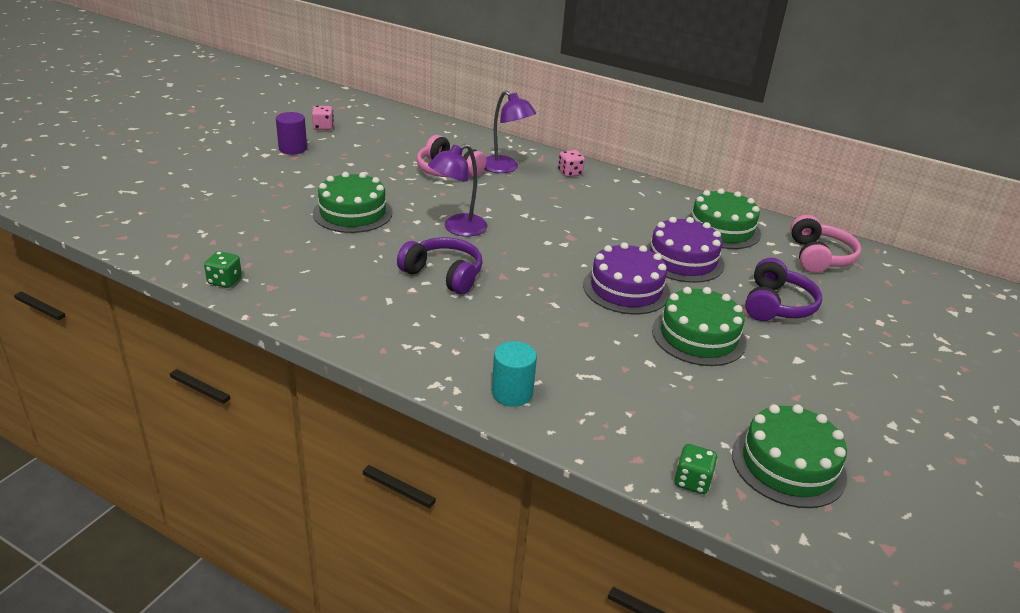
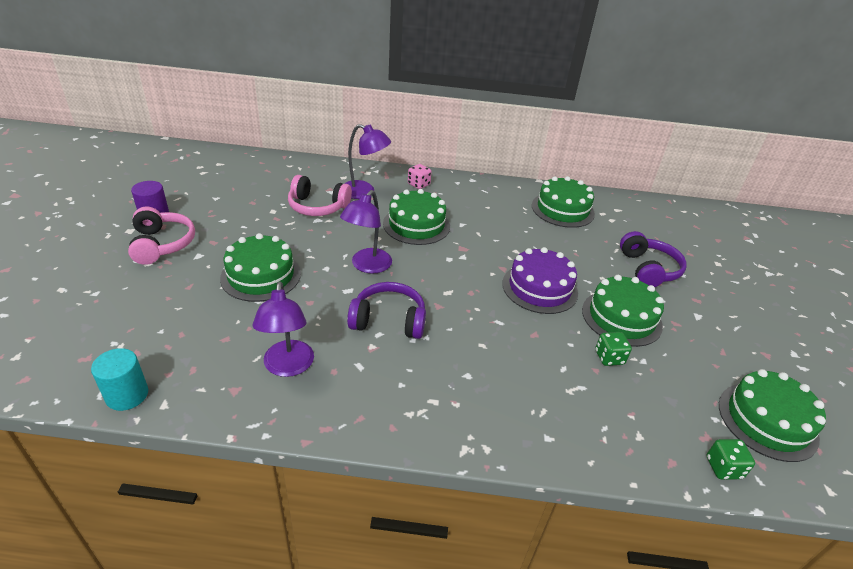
camera: 25 degrees left, 5 degrees up
(225, 281) = (180, 399): green dice -> green dice (609, 357)
(323, 127) = (170, 185): pink dice -> none
(326, 283) = (288, 367): none -> purple lamp
(512, 393) = (533, 432): turquoise cylinder -> turquoise cylinder (127, 395)
(537, 206) = (416, 225): none -> green cake
(683, 260) = (558, 246): purple cake -> none
(819, 257) = (641, 217): pink headphones -> pink headphones (162, 244)

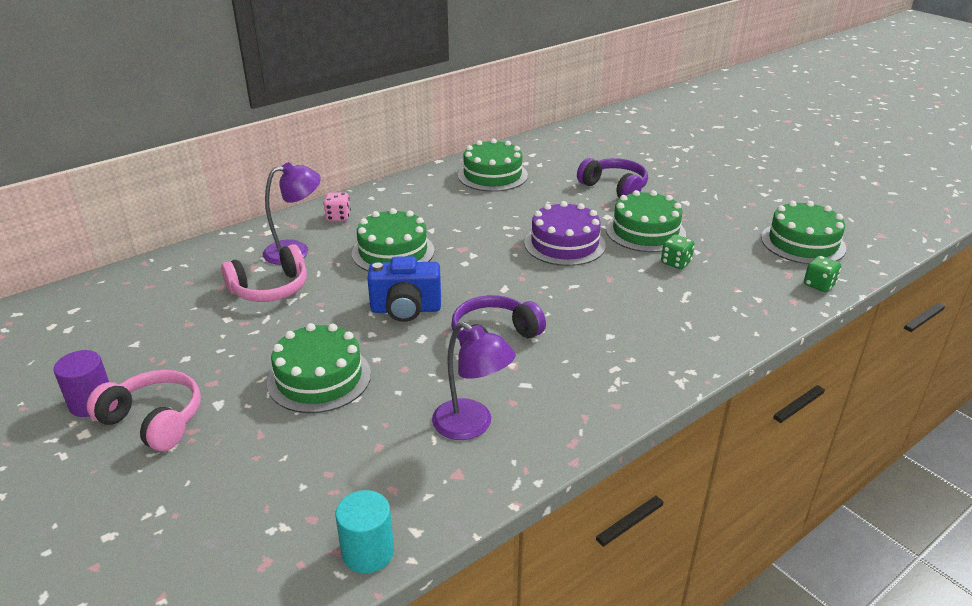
camera: 40 degrees left, 5 degrees down
(367, 266) = (406, 309): purple lamp -> blue camera

